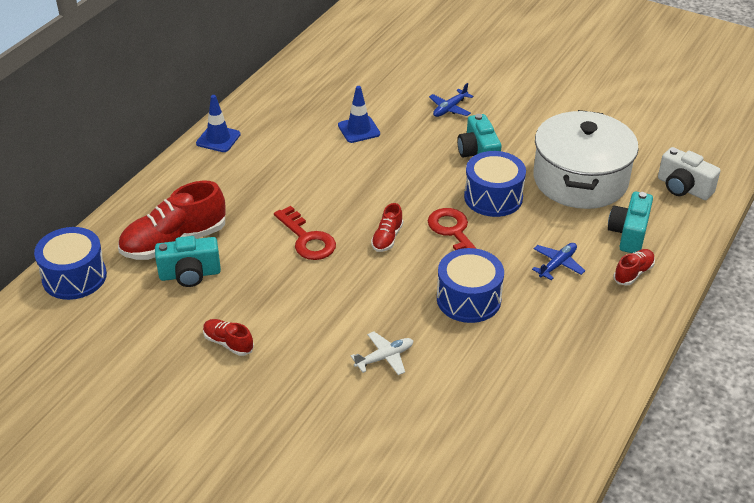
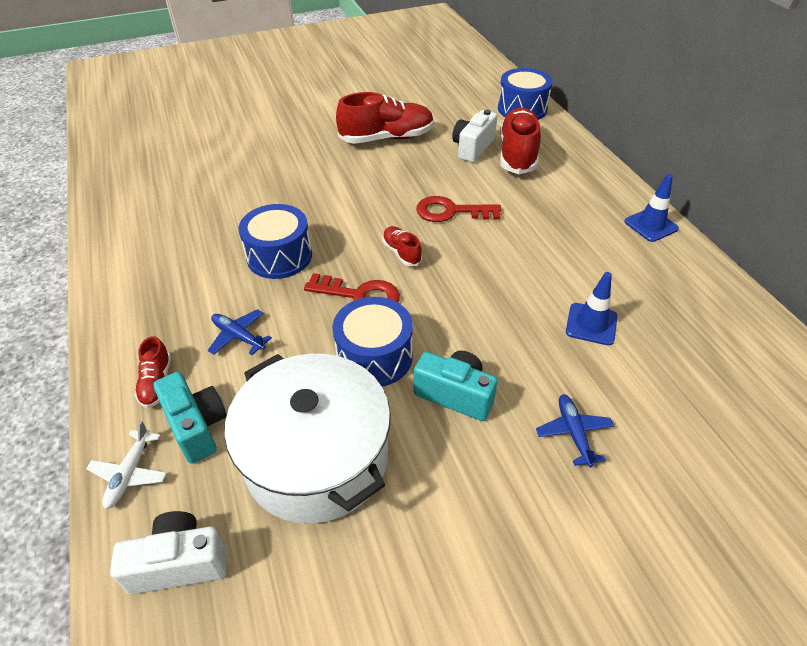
camera: 130 degrees right, 5 degrees up
(190, 274) = (472, 148): turquoise camera -> white camera
(228, 343) = (387, 138): red shoe -> red shoe, size x2.03
(384, 357) = (287, 188): white plane -> white plane (130, 473)
(557, 264) = (238, 336): blue plane -> blue plane turned 135 degrees clockwise

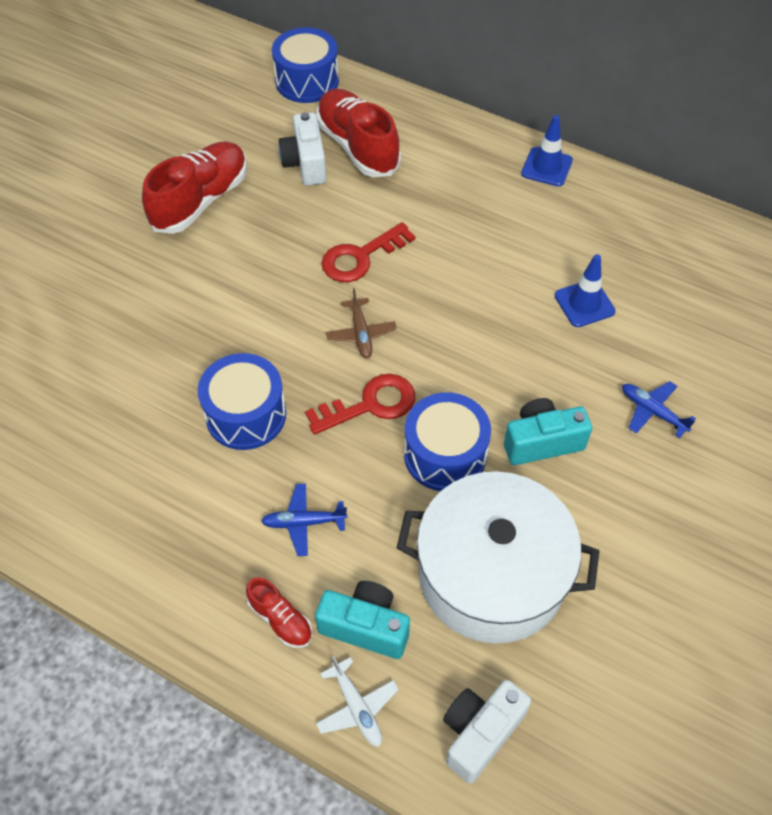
camera: 40 degrees left, 10 degrees up
(401, 252) = (361, 333): red shoe -> brown plane

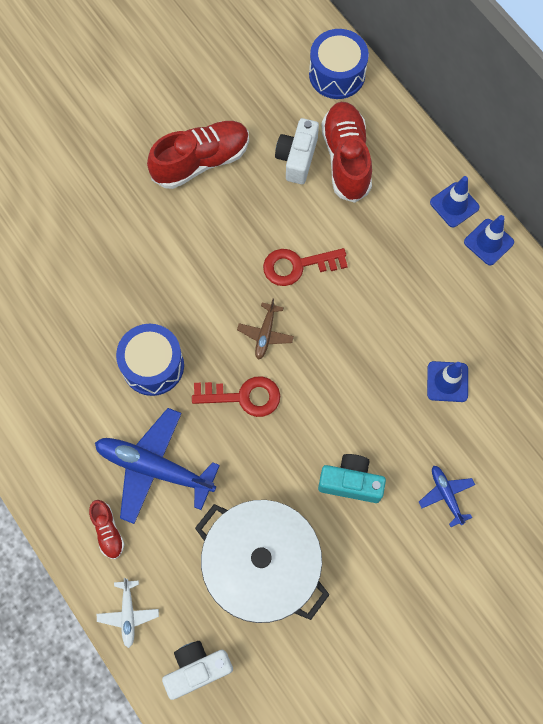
camera: 25 degrees right, 15 degrees up
(303, 522) = (154, 468): blue plane -> blue plane, size x2.02
(365, 627) = (160, 562): turquoise camera -> none
(445, 455) = (276, 460): blue drum -> none
(492, 148) = (454, 205): none -> blue traffic cone

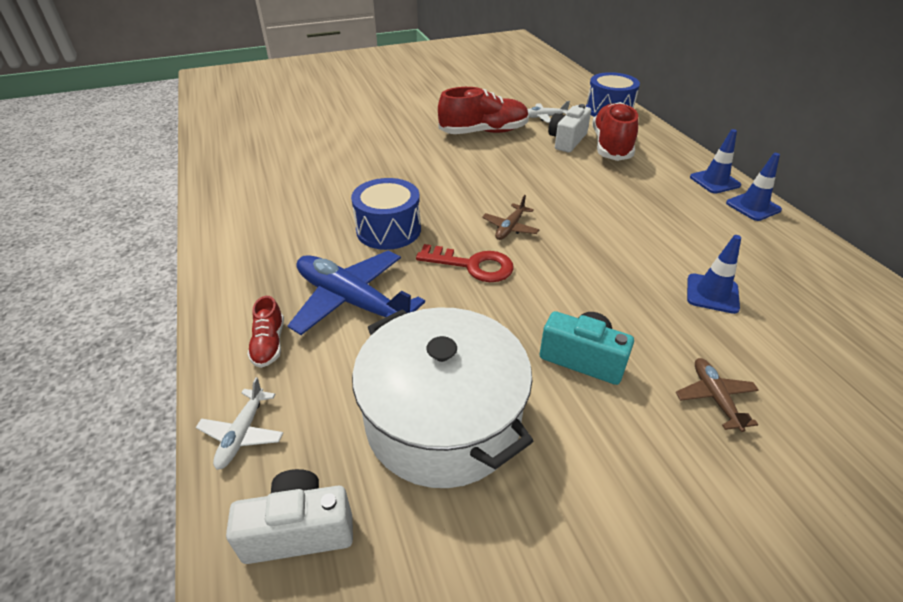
camera: 15 degrees right, 30 degrees down
(263, 109) = (544, 117): none -> white plane
(297, 266) = (553, 193): red key -> none
(446, 495) = (715, 397): blue plane -> brown plane

